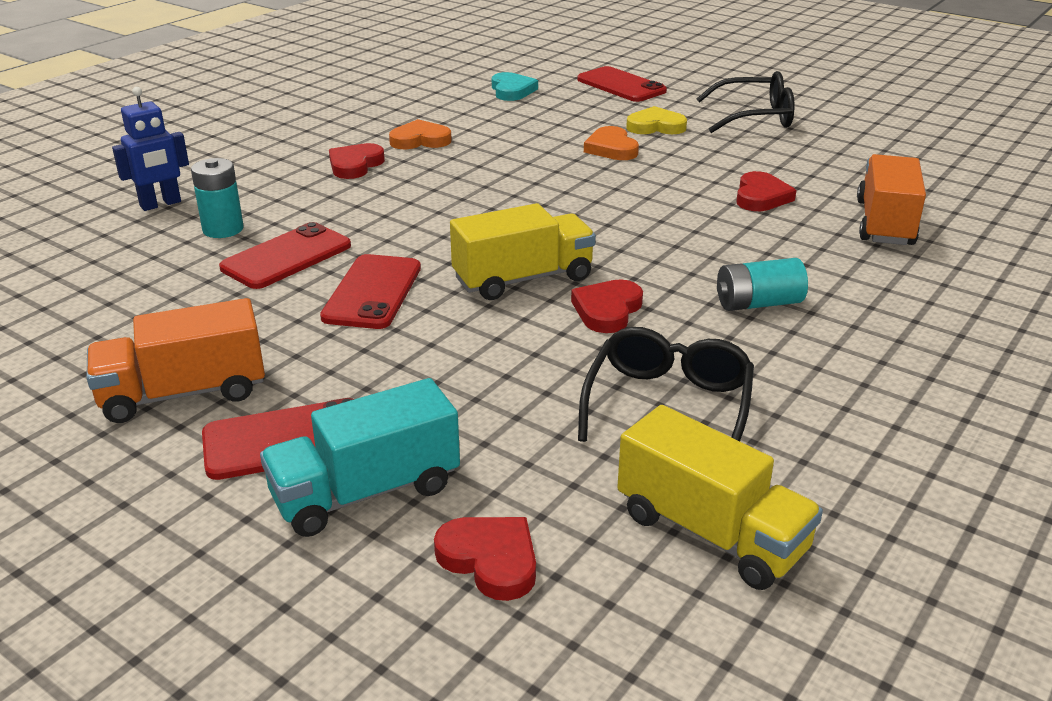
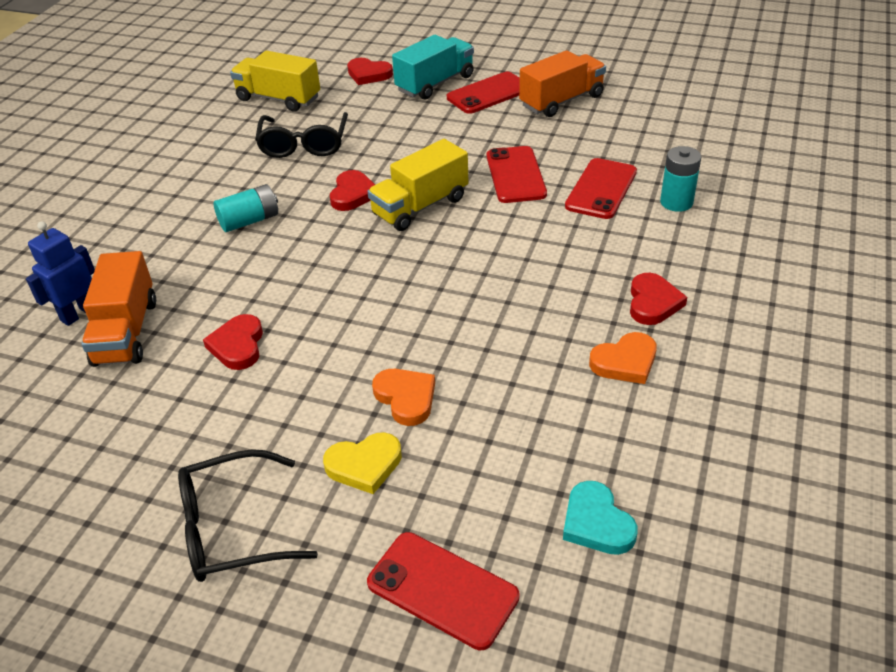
camera: 165 degrees right, 10 degrees up
(161, 204) = (758, 215): blue robot -> blue robot (79, 314)

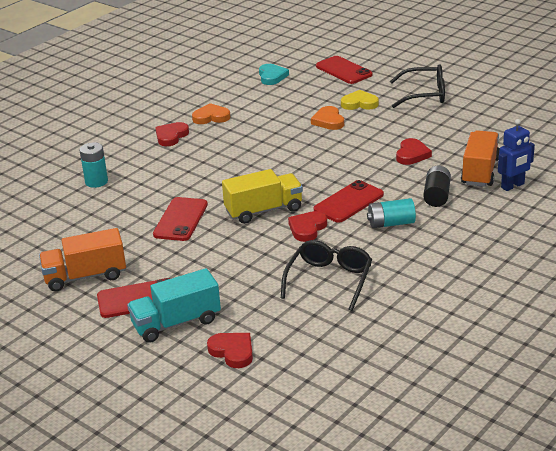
camera: 160 degrees left, 10 degrees down
(192, 274) = (437, 196): none -> black battery
(278, 99) = (336, 340): yellow truck -> none
(601, 189) = (133, 198): red phone -> red phone (348, 202)

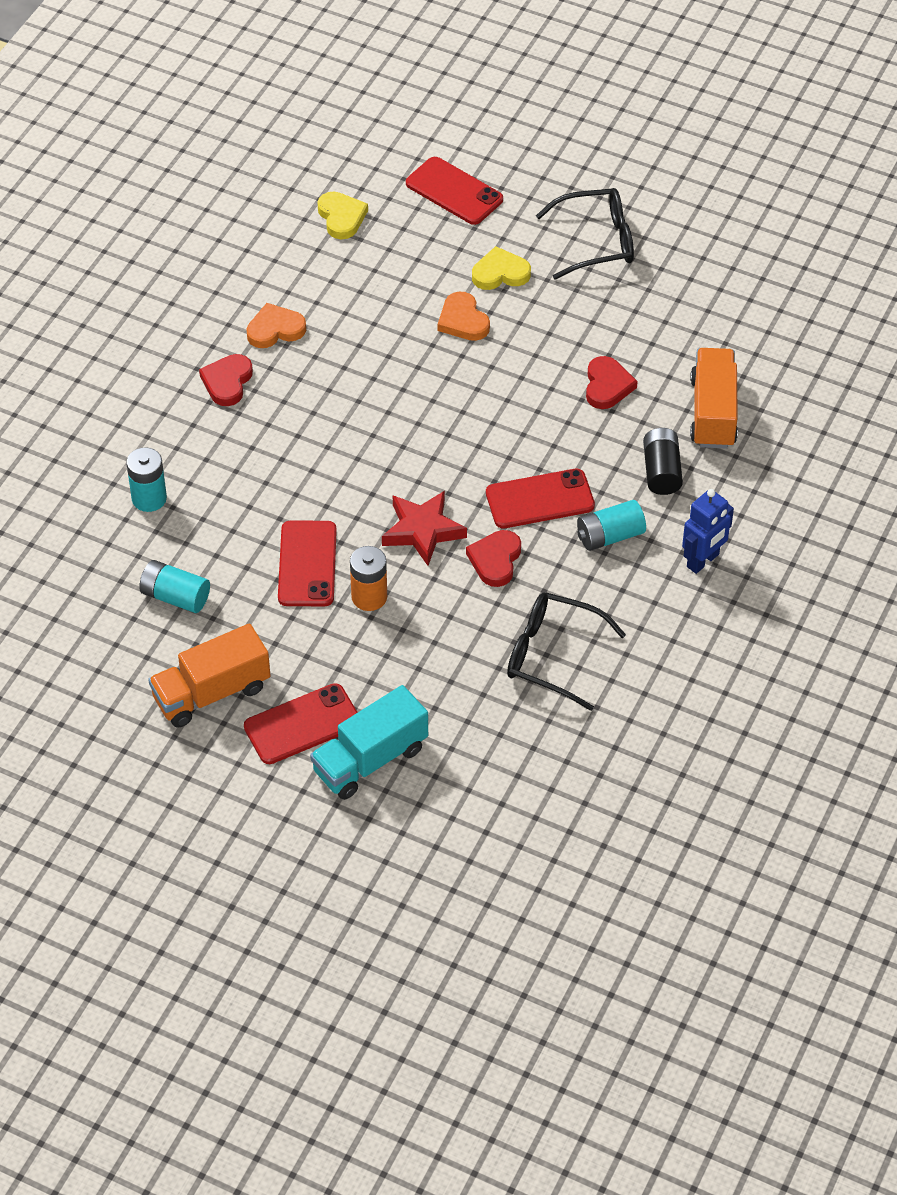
camera: 15 degrees left, 20 degrees up
(88, 227) = (175, 596): none -> turquoise battery
(214, 239) = (369, 597): none -> orange battery
(232, 352) = (461, 798): red heart -> none
(264, 210) = (422, 531): yellow truck -> red star
(272, 76) = (341, 217): turquoise heart -> yellow heart
(329, 280) = (552, 655): black glasses -> black glasses turned 75 degrees counterclockwise
(348, 202) = (540, 499): red phone -> red phone turned 45 degrees clockwise
(513, 186) = (764, 439): blue robot -> blue robot (703, 561)

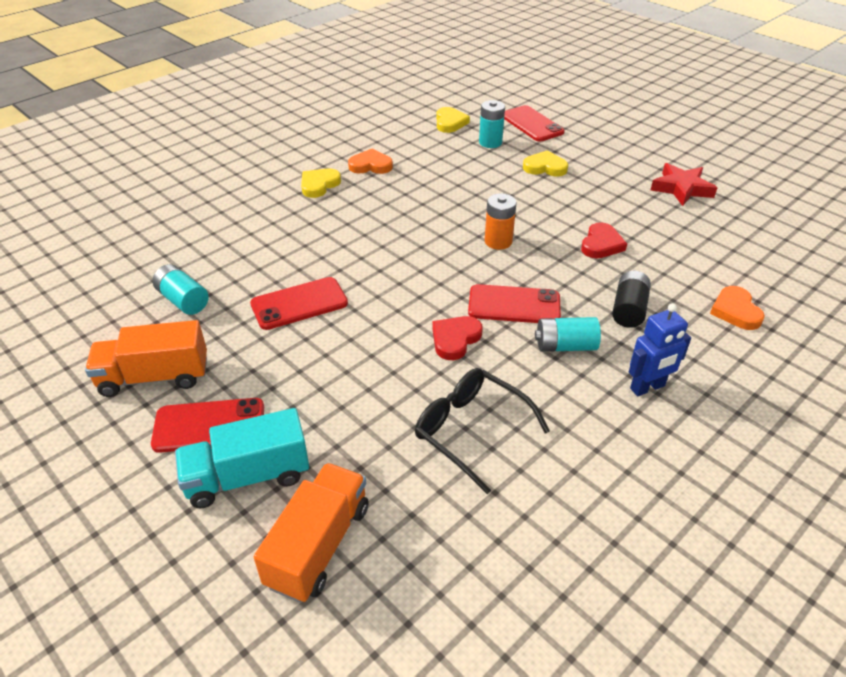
camera: 20 degrees right, 10 degrees down
(149, 498) = (215, 236): turquoise battery -> turquoise battery (490, 142)
(227, 382) = (319, 185): red heart -> yellow heart
(307, 564) = (299, 304): red phone -> red phone turned 45 degrees clockwise
(369, 597) = (333, 339): orange battery -> orange battery (498, 241)
(422, 531) = (405, 304): red star -> red star (681, 188)
(463, 320) = (505, 186): orange heart -> orange heart (735, 311)
(596, 242) = (623, 164): black glasses -> none
(713, 412) = (686, 280): orange truck -> orange truck (319, 545)

